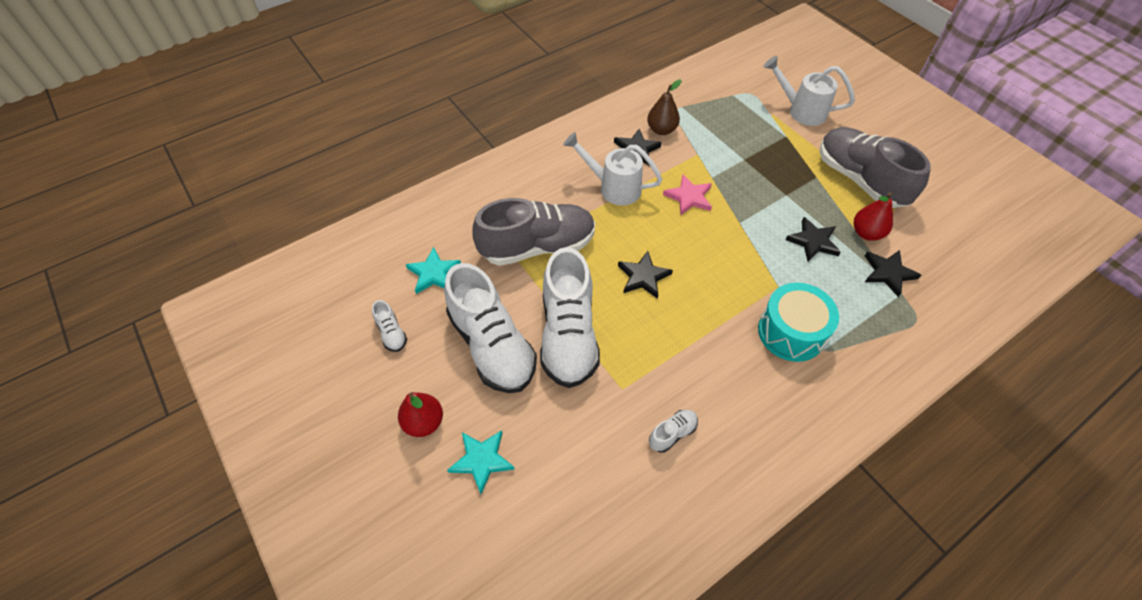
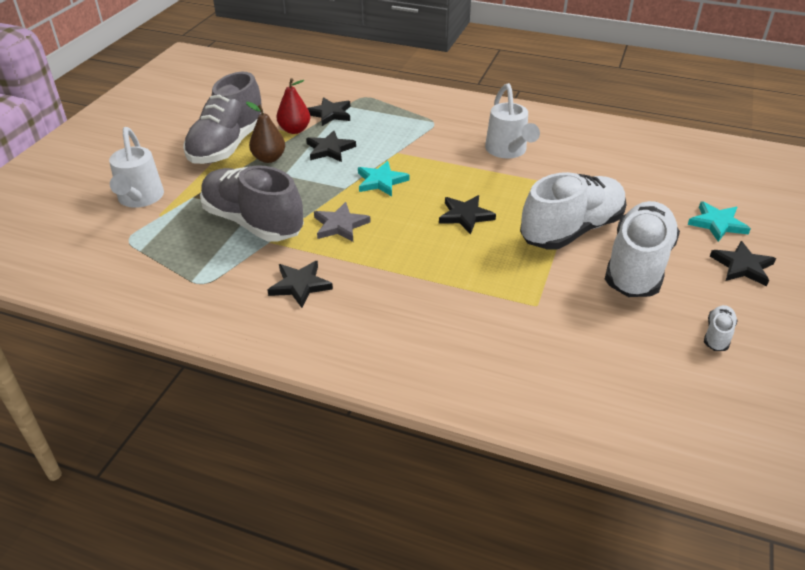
camera: 125 degrees left, 15 degrees down
(424, 422) = (742, 266): red pear -> black star
(434, 273) = (627, 348): turquoise star -> turquoise star (381, 181)
(537, 246) = (508, 292): grey shoe -> grey shoe (253, 222)
(613, 187) = (375, 278): white watering can -> white watering can (508, 151)
(661, 130) = (248, 280): brown pear -> brown pear (269, 158)
(672, 433) = (577, 156): white shoe -> none
(689, 197) = (340, 225): pink star -> grey star
(791, 332) = (434, 136): turquoise drum -> none

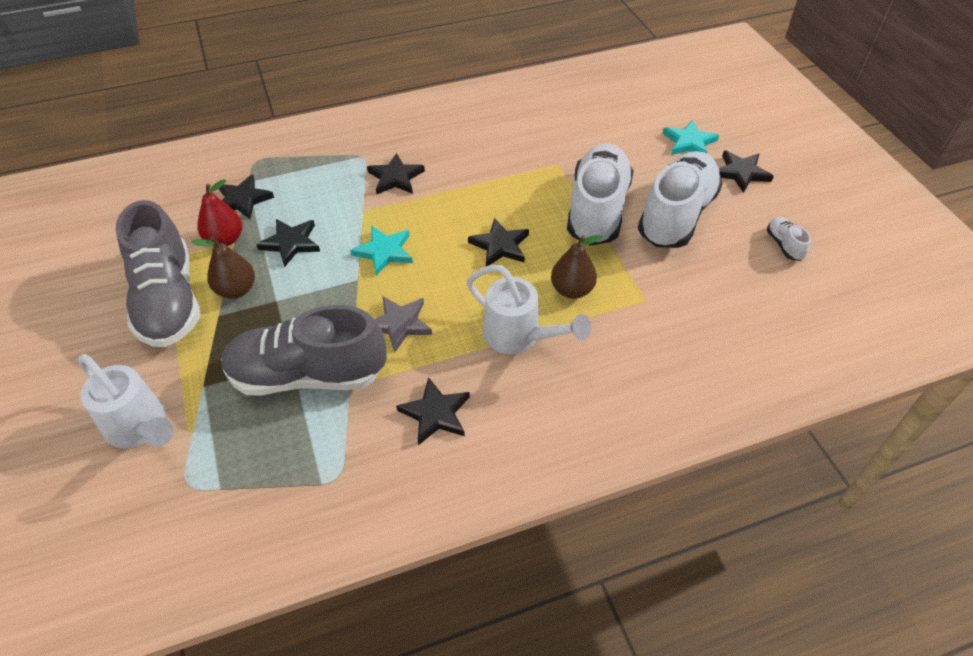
camera: 40 degrees left, 10 degrees up
(442, 143) = (395, 177): none -> black star
(485, 268) = (572, 290): none -> brown pear
(508, 151) = (464, 155): white watering can -> white watering can (519, 337)
(637, 266) = (676, 215): white shoe -> white shoe turned 45 degrees clockwise

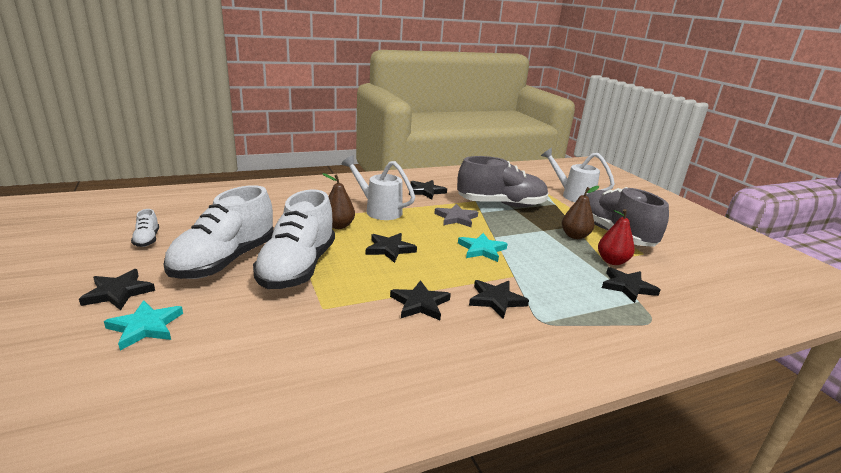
camera: 175 degrees right, 25 degrees down
(291, 243) = (558, 257): black star -> black star (420, 304)

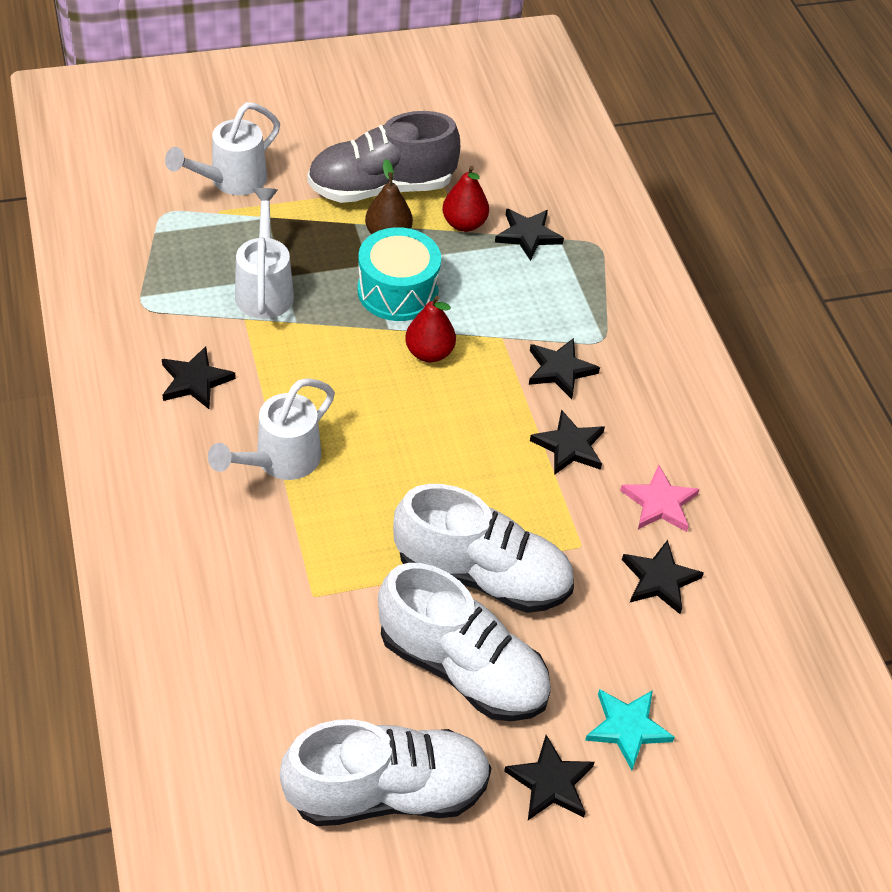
camera: 85 degrees left, 25 degrees up
(147, 240) = (387, 791): white shoe -> white shoe, size x2.43
(338, 226) = (342, 522): brown pear -> none
(371, 350) = (659, 503): none -> pink star
(390, 249) = (426, 461): black star -> black star (659, 579)
(456, 218) = (318, 360): grey star -> none
(482, 249) = (429, 353): turquoise star -> red pear
(501, 204) = (265, 288): grey shoe -> white watering can
(528, 239) = (397, 291): none -> turquoise drum

